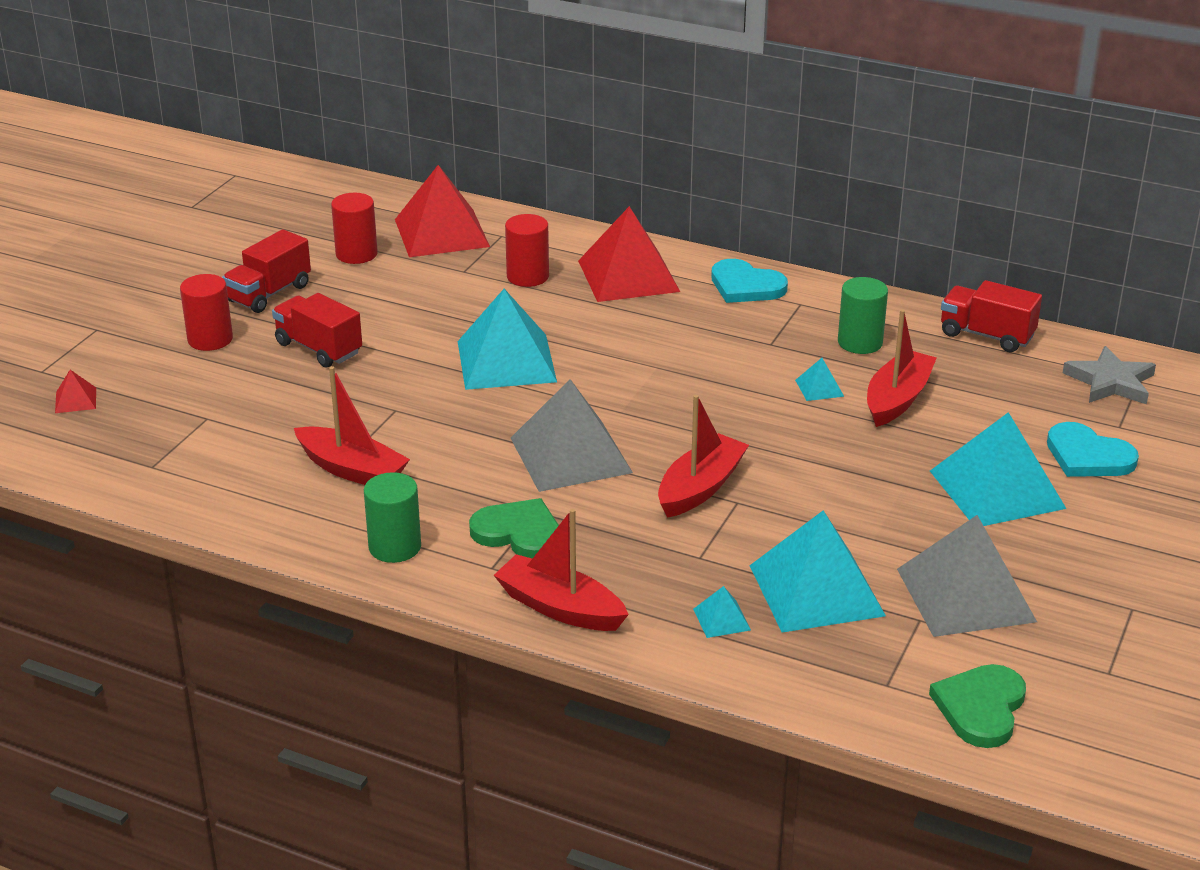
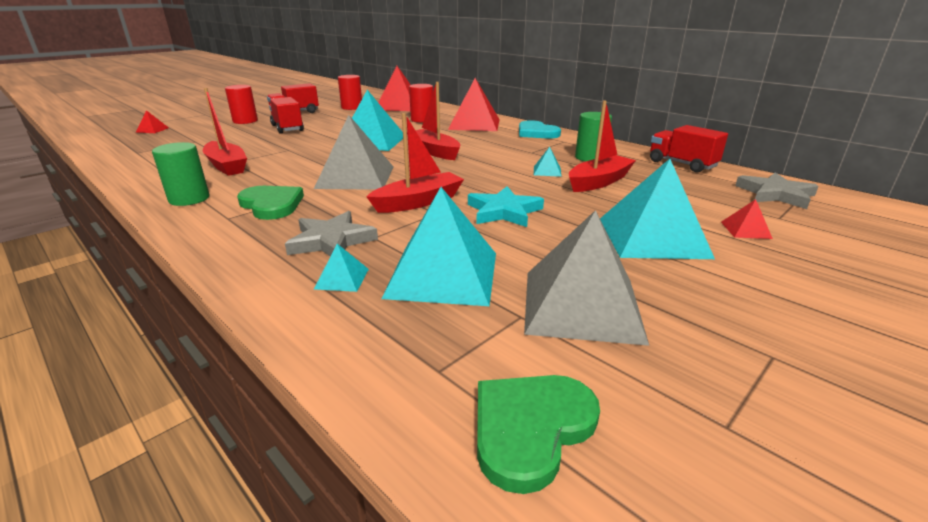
camera: 20 degrees right, 5 degrees down
(560, 608) = (234, 247): red boat -> red boat (434, 151)
(658, 574) = (331, 241): none -> grey star
(815, 482) = (504, 211): none -> turquoise star
(1088, 456) = (746, 230): turquoise heart -> red pyramid

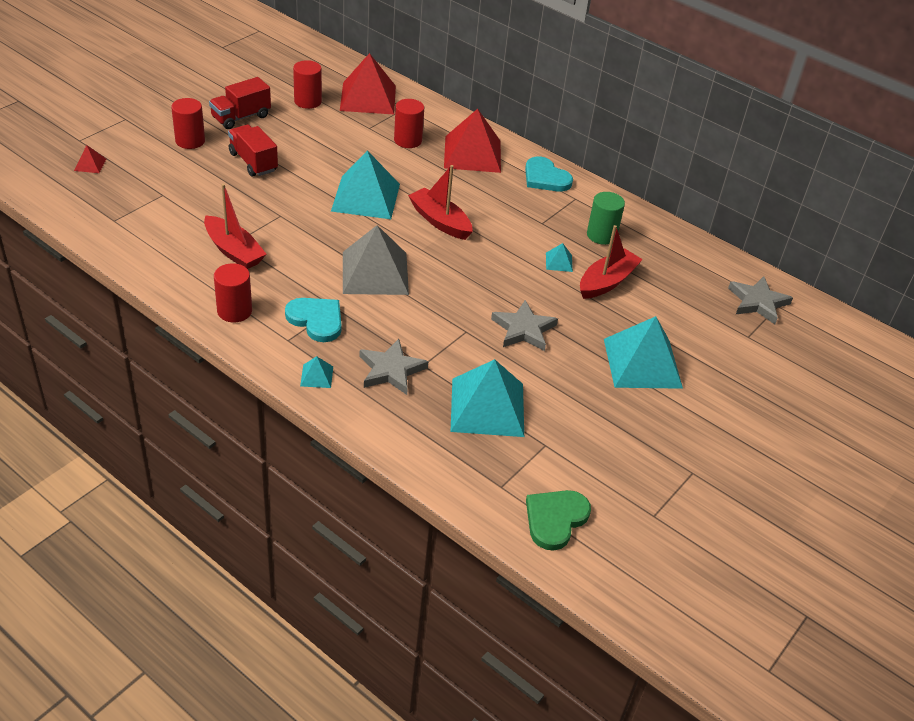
camera: 10 degrees left, 15 degrees up
(189, 199) = (234, 311): green cylinder -> red cylinder
(271, 205) = (316, 320): green heart -> turquoise heart
(342, 278) = (416, 412): turquoise pyramid -> turquoise pyramid (316, 376)
(418, 202) = (447, 315): red boat -> none
(504, 211) = (523, 329): turquoise star -> grey star
(581, 305) = (584, 434): grey pyramid -> none
(681, 164) = (689, 249): red truck -> none
(746, 230) = (716, 353): red pyramid -> none

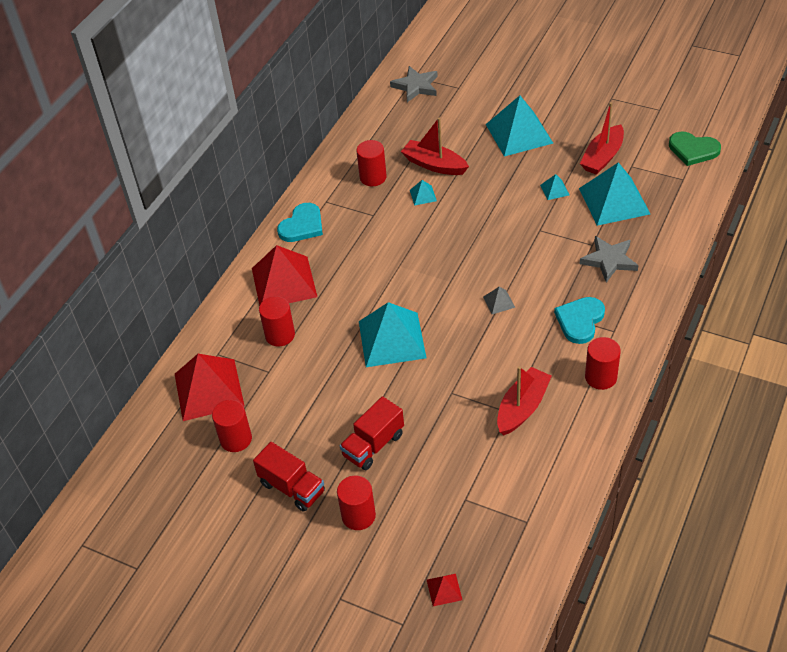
camera: 95 degrees left, 5 degrees up
(316, 376) = (642, 300): turquoise pyramid -> turquoise pyramid (554, 190)
(375, 273) = (499, 302): grey pyramid -> grey pyramid, size x0.42
(440, 221) = (404, 279): red boat -> red boat (602, 157)
(523, 329) = (518, 199): grey star -> none
(601, 235) = (373, 177): green cylinder -> red cylinder

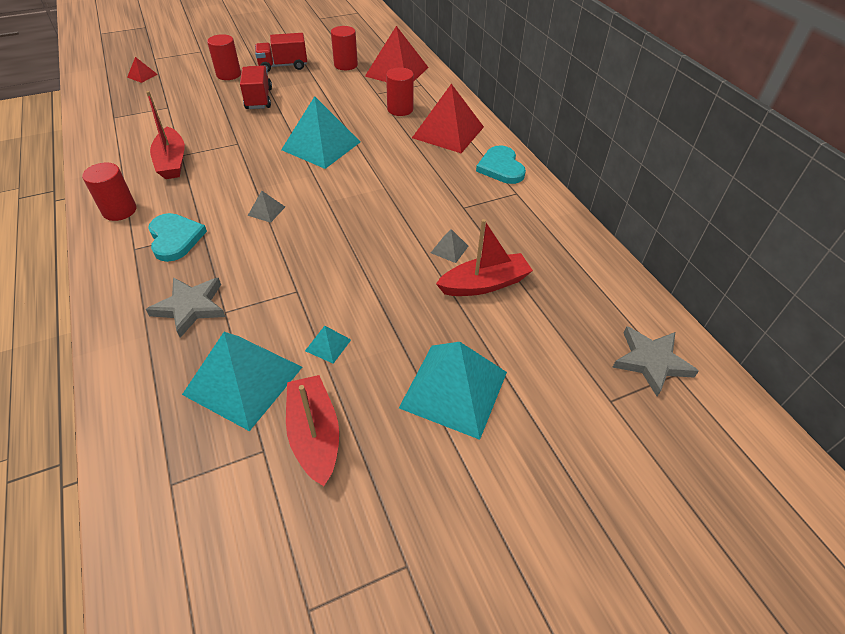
camera: 125 degrees right, 0 degrees up
(373, 177) = (516, 235): red cylinder -> none
(423, 195) = (449, 249): turquoise pyramid -> grey pyramid
(693, 150) = (188, 558): green heart -> none

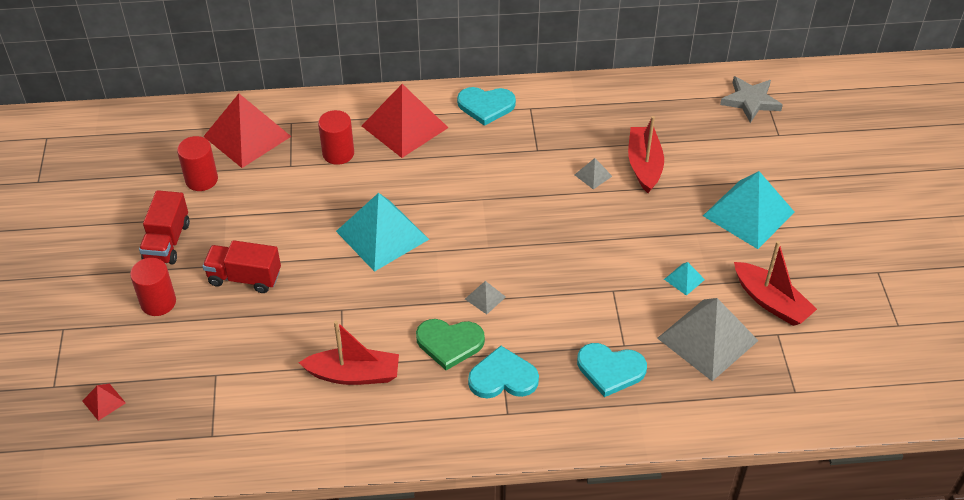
camera: 70 degrees left, 0 degrees up
(119, 210) = (434, 426): red cylinder -> none
(190, 307) = (610, 370): grey star -> turquoise heart
(210, 201) = (449, 343): none -> green heart
(243, 380) = (707, 339): turquoise pyramid -> grey pyramid
(314, 435) = (771, 302): red boat -> red boat turned 135 degrees counterclockwise

